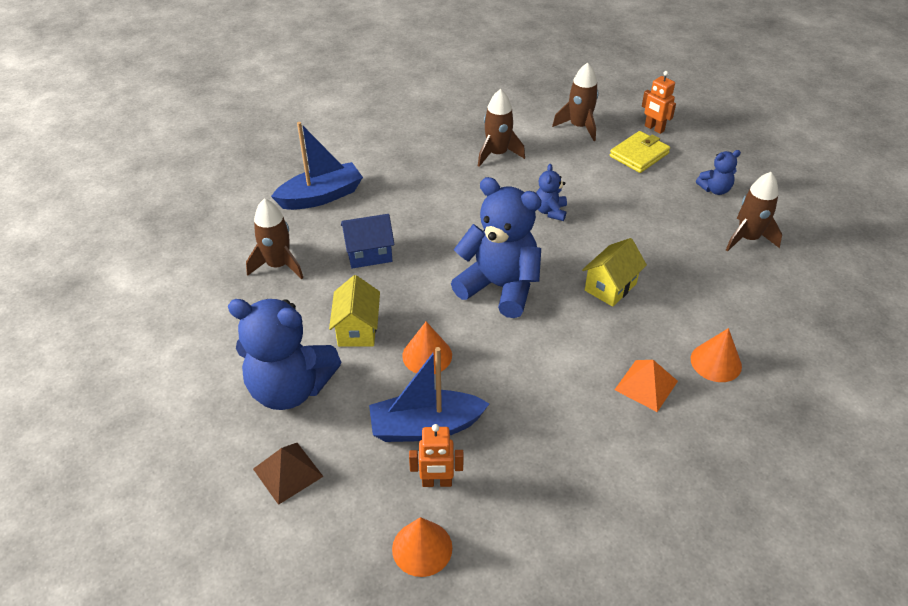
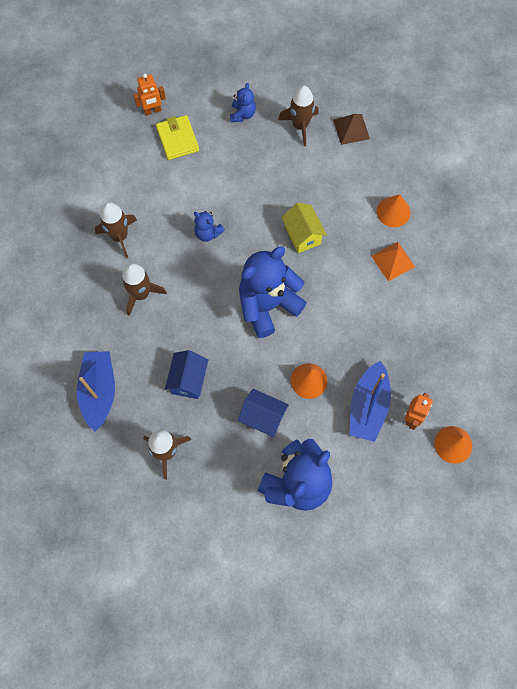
camera: 65 degrees left, 25 degrees up
(287, 472) = (367, 505): brown pyramid -> brown pyramid (351, 129)
(357, 329) = (263, 417): yellow house -> blue house
(579, 127) = (119, 161): brown rocket -> brown rocket (141, 294)

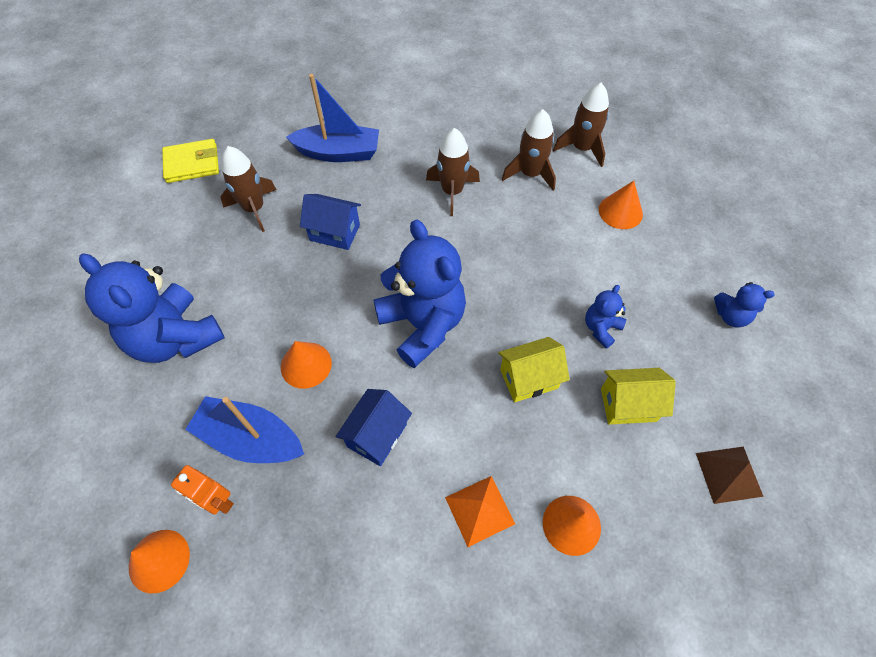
camera: 95 degrees right, 10 degrees down
(152, 111) = (718, 211): orange robot -> none
(156, 174) = (620, 211): none -> orange cone
(177, 139) = (677, 236): yellow wallet -> yellow wallet (192, 164)
(208, 233) = (533, 262): blue teddy bear -> blue teddy bear (601, 328)
(263, 417) = (269, 306): blue house -> blue house (377, 435)
(300, 126) = (722, 394): brown rocket -> brown rocket (582, 148)
(314, 178) = (628, 405): none -> yellow house

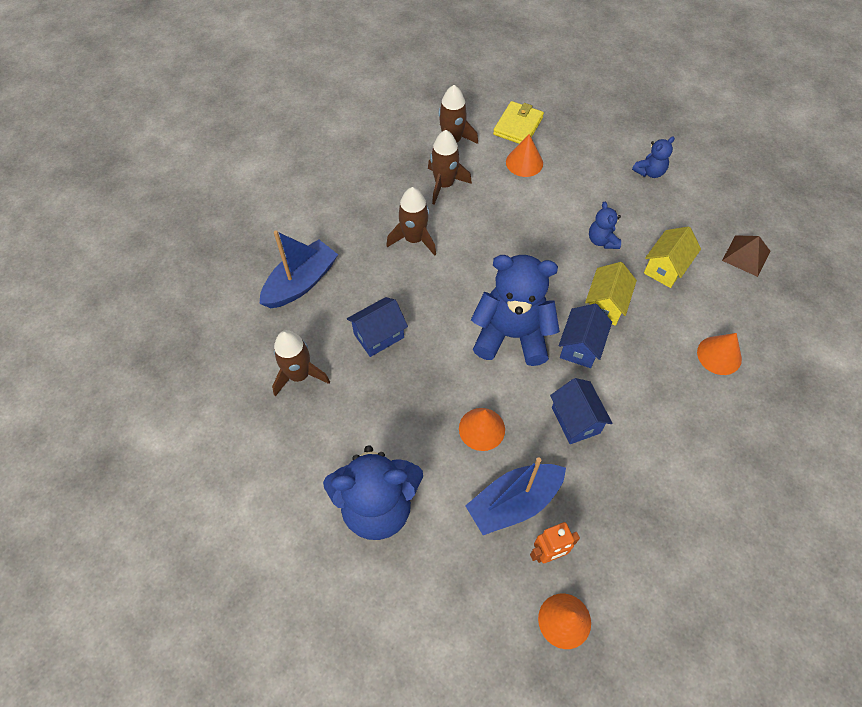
camera: 50 degrees left, 0 degrees up
(192, 164) = (201, 391): yellow wallet -> yellow wallet (518, 126)
(461, 387) = (580, 346): none -> blue house
(479, 510) = (674, 397): orange pyramid -> none

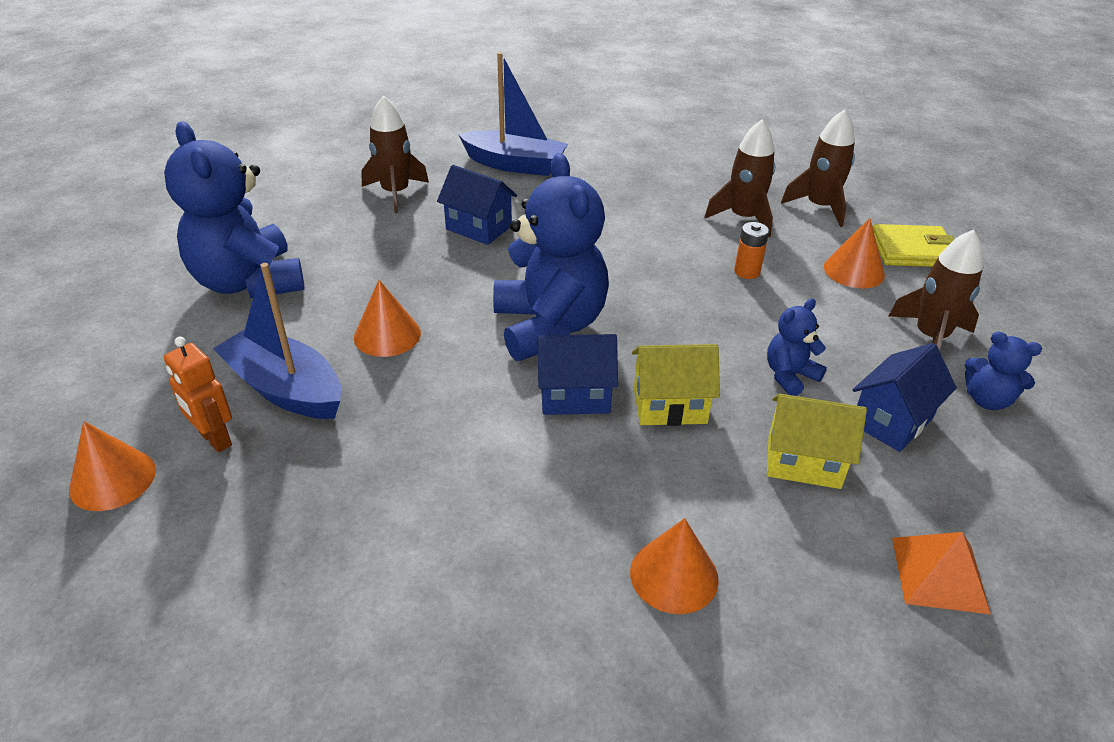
camera: 65 degrees right, 20 degrees down
(414, 239) = (637, 217): brown rocket -> brown rocket (930, 337)
(502, 212) = (747, 272): none -> orange battery
(575, 420) = (443, 419): blue house -> blue house (891, 421)
(746, 255) = (939, 574): brown pyramid -> orange pyramid

